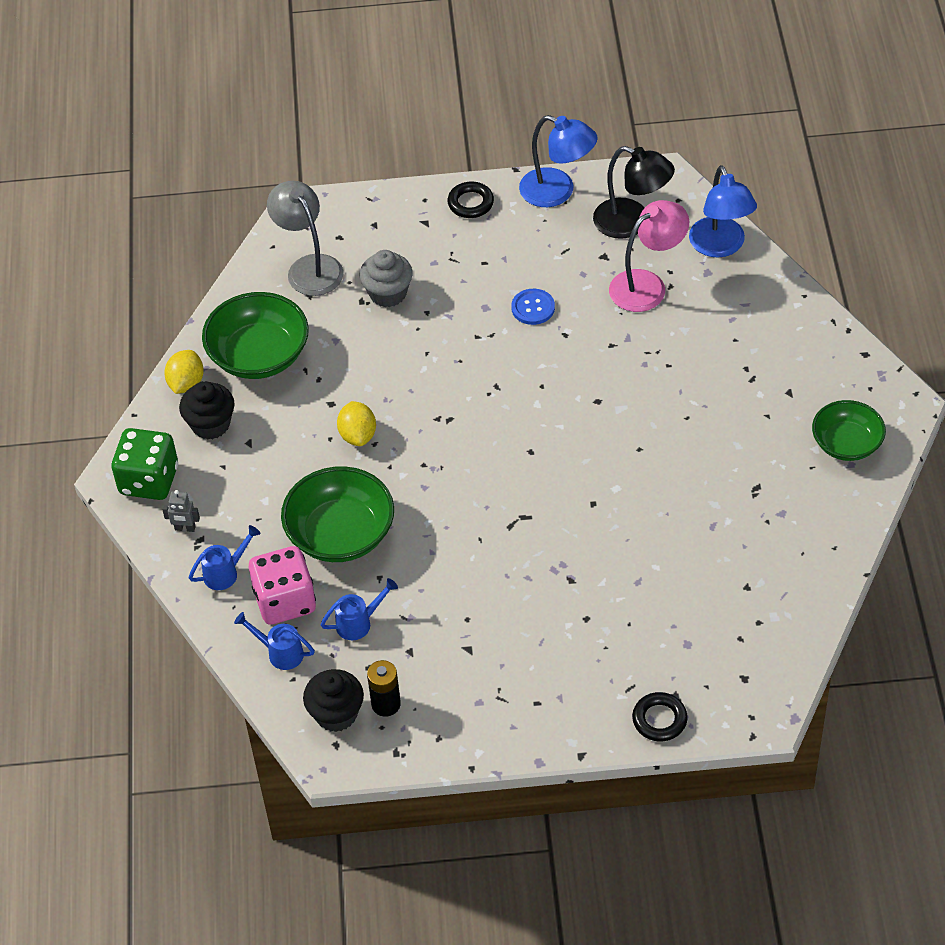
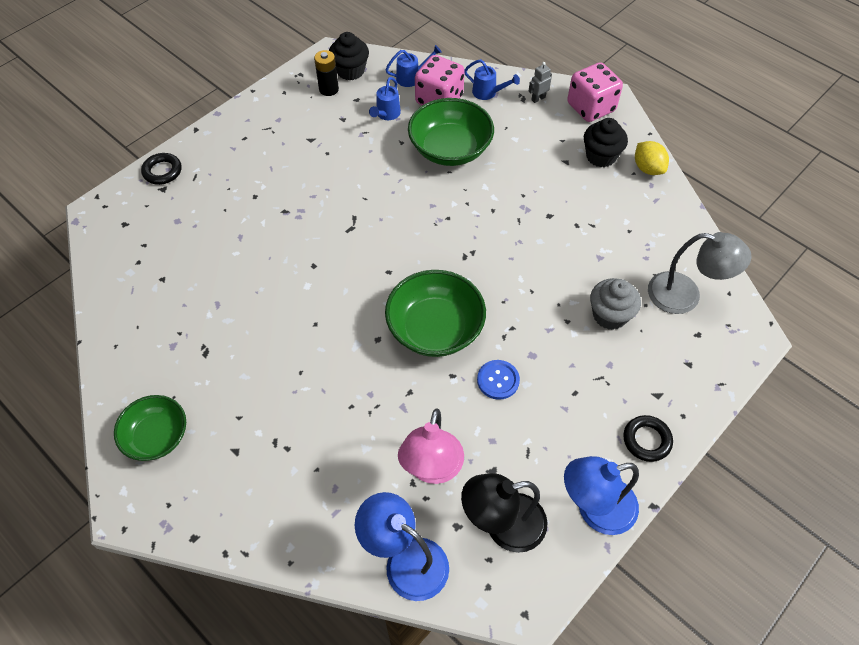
camera: 135 degrees right, 5 degrees up
(149, 480) = (591, 107): green dice -> pink dice
(225, 573) = (488, 93): blue watering can -> blue watering can turned 75 degrees counterclockwise
(259, 355) = (631, 214): green bowl -> green bowl (435, 328)
(358, 435) = (508, 208): yellow lemon -> none

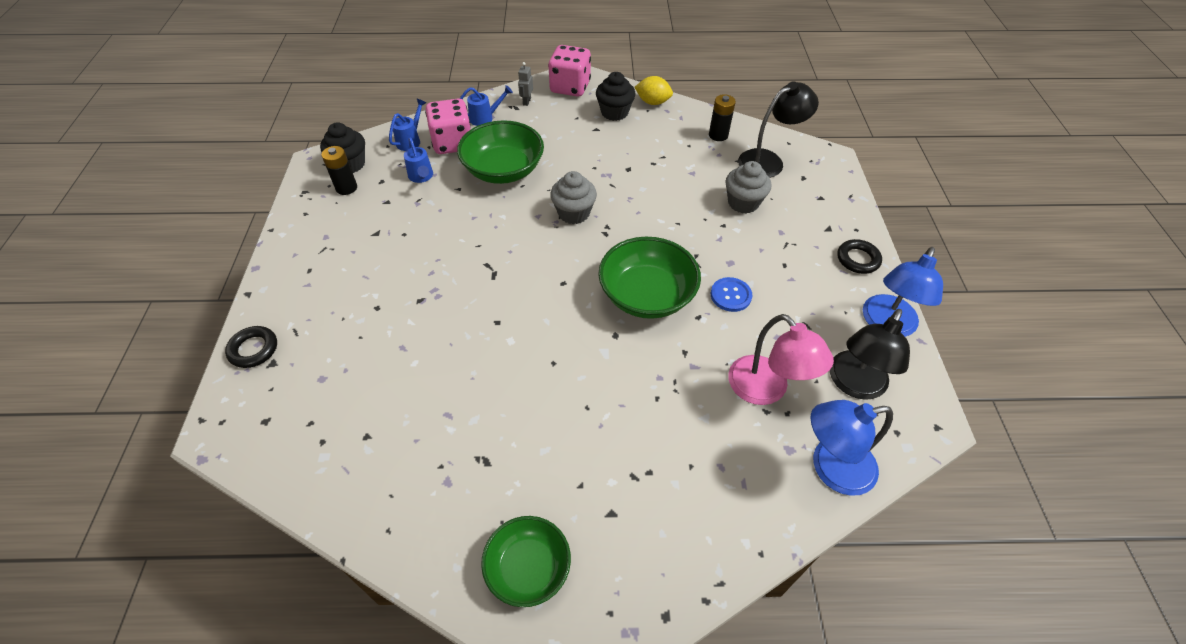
camera: 45 degrees left, 5 degrees down
(460, 222) = (574, 213): none -> grey cupcake
(669, 240) = (718, 135): none -> black battery
(685, 295) = (768, 161): grey lamp -> black lamp

